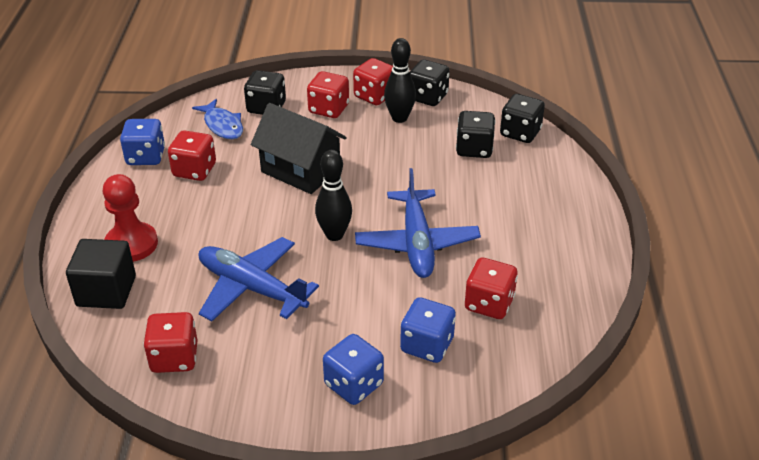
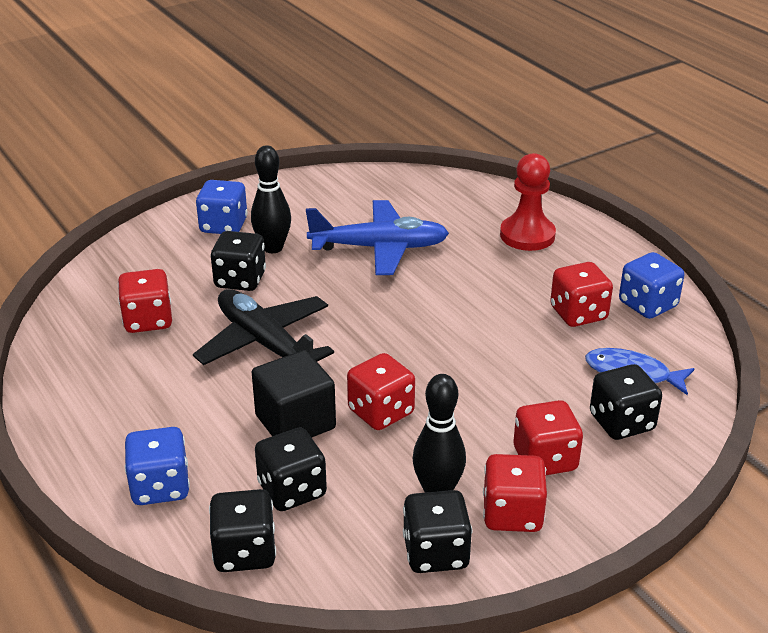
camera: 145 degrees right, 5 degrees down
(106, 291) = (491, 202): black cube -> black cube (295, 422)
(174, 358) = (378, 190): red dice -> red dice (381, 412)
(301, 170) = (471, 363): black house -> none
(334, 235) = (357, 316): black bowling pin -> black bowling pin (273, 248)
(389, 310) = (240, 280): none -> black dice
(417, 243) = (264, 343): blue plane -> black plane
(427, 345) = (184, 269): blue dice -> blue dice (160, 487)

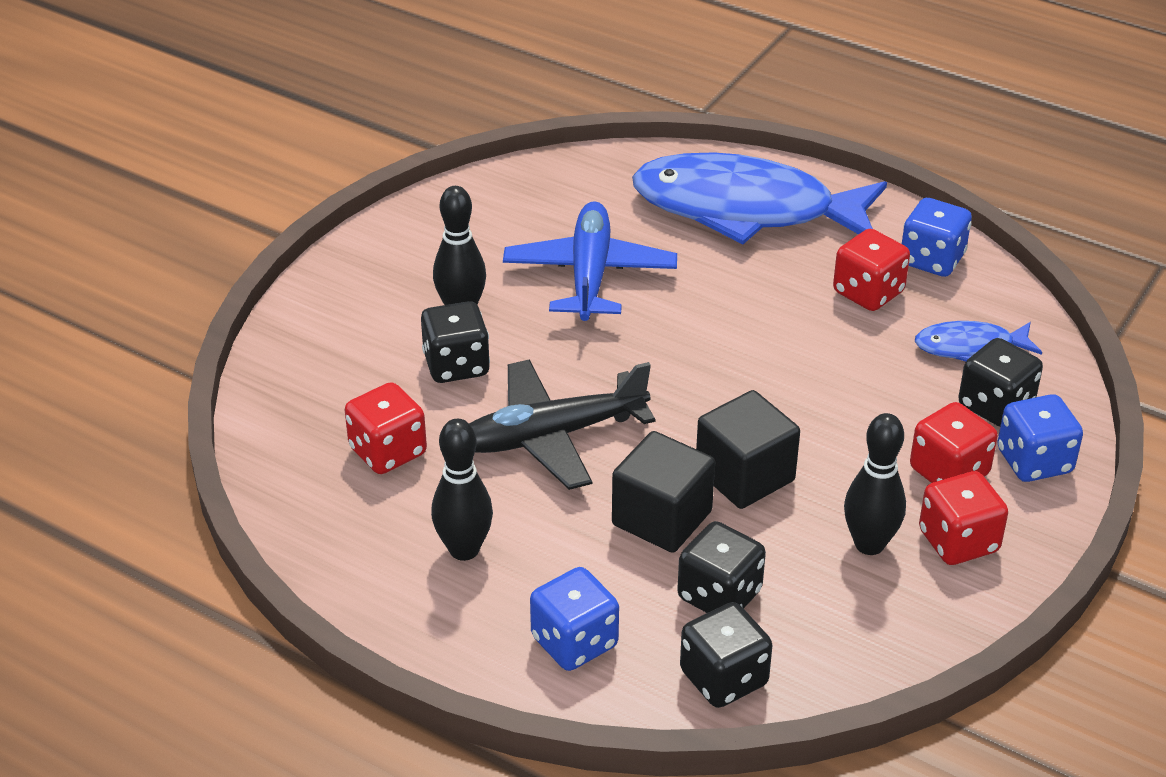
camera: 25 degrees left, 5 degrees up
(141, 398) = (464, 549): none -> black bowling pin
(223, 226) = (375, 299): blue dice -> blue dice (1034, 461)
(264, 343) = (551, 436): black plane -> black plane turned 45 degrees counterclockwise
(380, 248) = (589, 274): blue plane -> blue plane turned 60 degrees counterclockwise
(381, 412) = (744, 476): red dice -> black cube
(435, 552) = (914, 608): black dice -> none
(527, 235) = (745, 209): red pawn -> blue fish

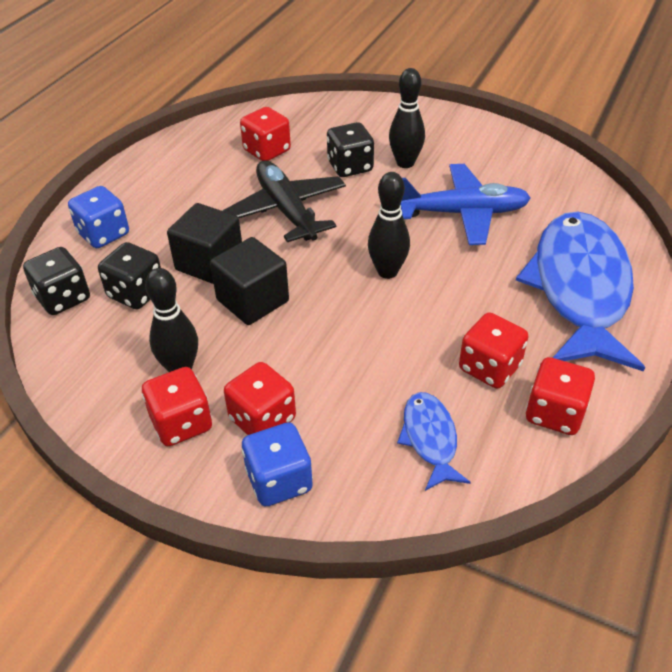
camera: 85 degrees right, 5 degrees up
(464, 549) = (184, 186): black bowling pin -> black bowling pin (387, 272)
(931, 260) = (554, 413): blue dice -> red dice
(995, 406) = (351, 455): black dice -> none

